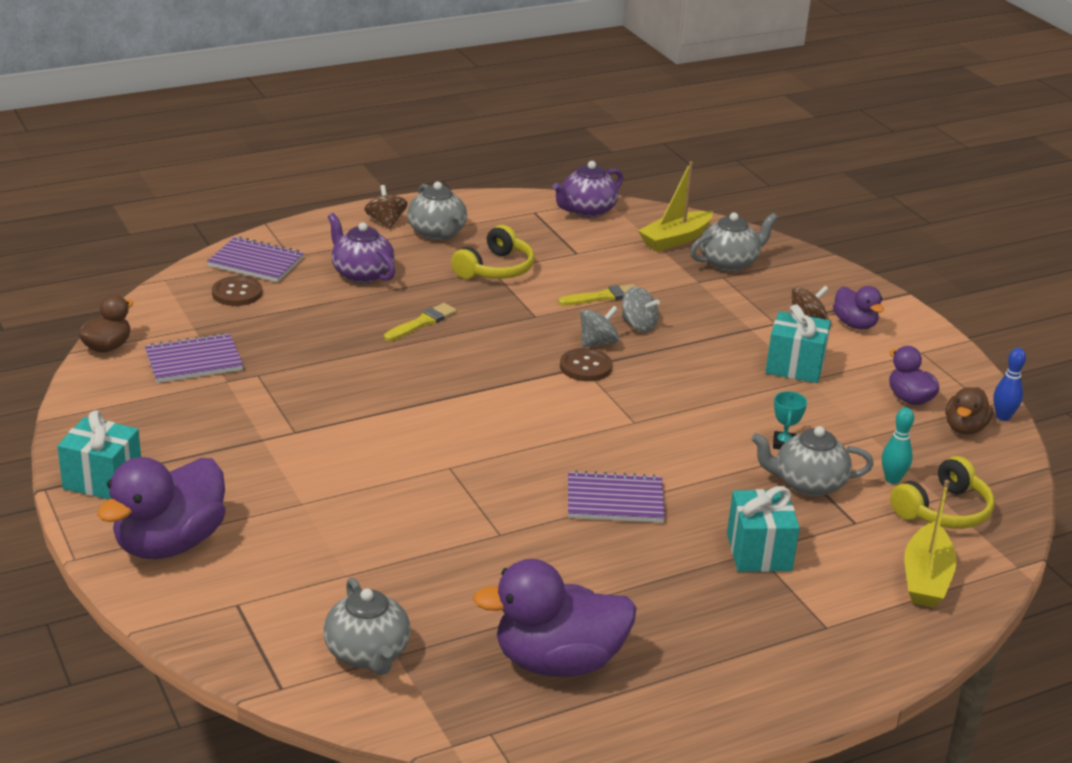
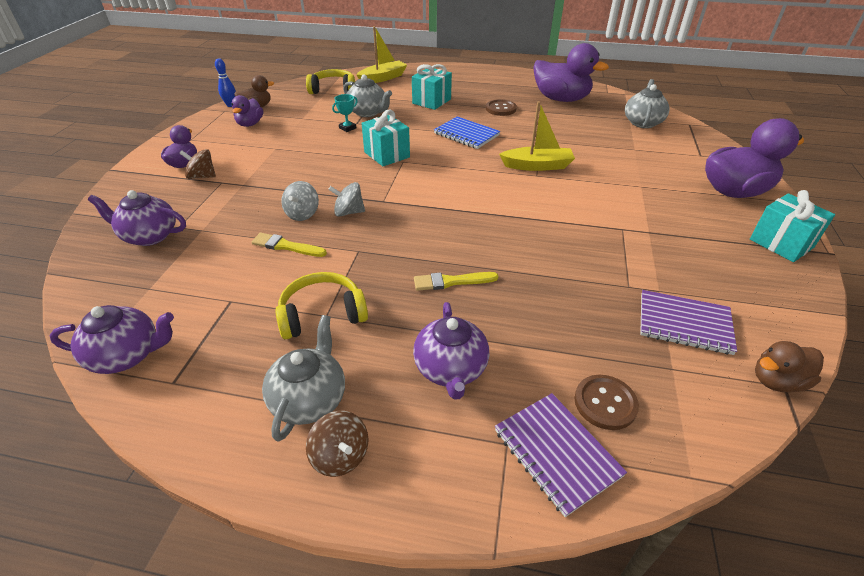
camera: 140 degrees left, 10 degrees up
(386, 222) = (340, 456): brown spinning top -> brown spinning top turned 60 degrees counterclockwise
(585, 367) = (382, 200): brown button -> brown button (501, 109)
(615, 500) = (466, 134): purple notebook -> blue notebook
(638, 325) = (302, 214): grey spinning top -> grey spinning top turned 150 degrees counterclockwise
(675, 239) = (135, 277): yellow boat -> yellow boat (537, 166)
(729, 263) = (149, 236): grey teapot -> purple teapot
(795, 366) = (267, 156): turquoise gift -> turquoise gift (387, 155)
(892, 479) = (329, 103): turquoise bowling pin -> none

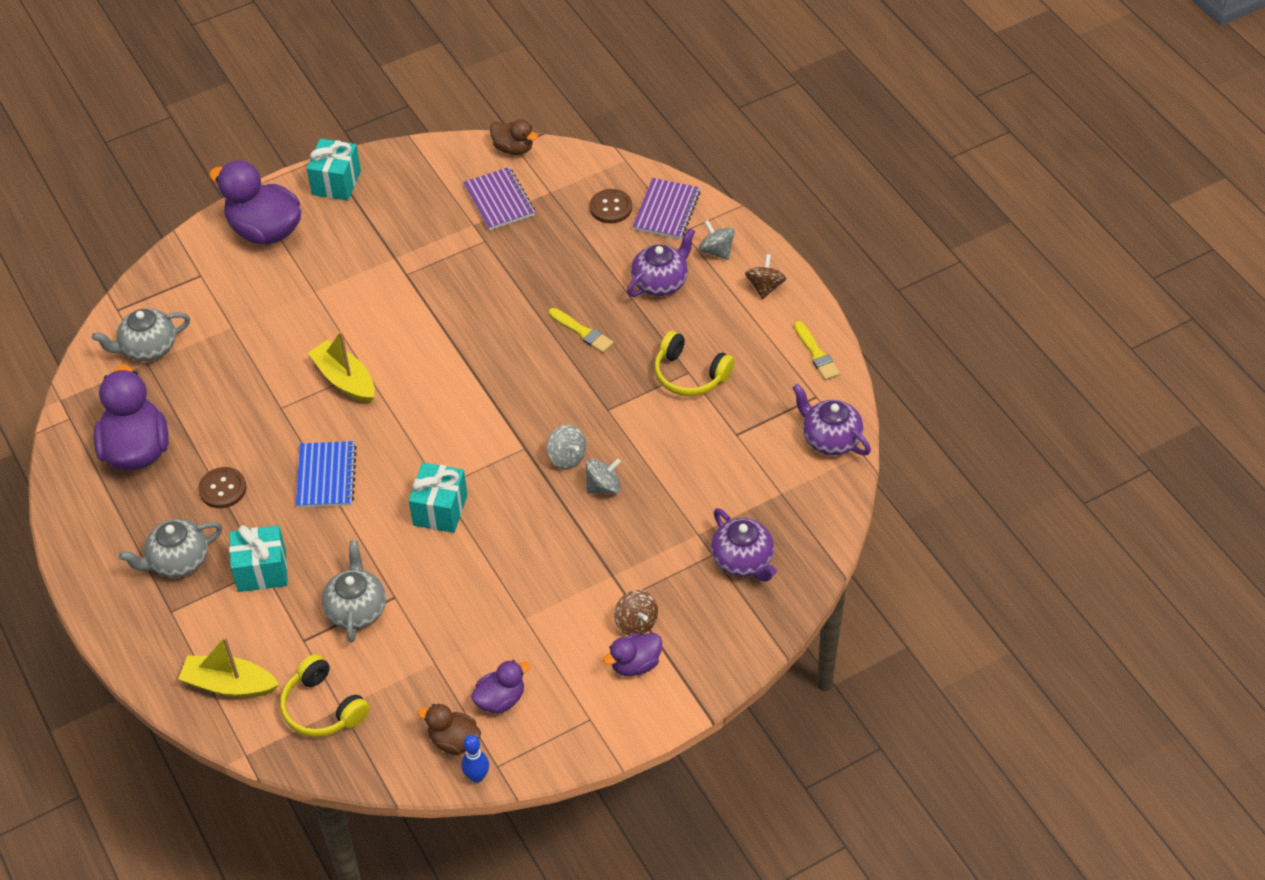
camera: 130 degrees left, 10 degrees up
(286, 246) = (652, 458): yellow brush -> yellow brush (816, 354)
(309, 399) = (751, 326): grey teapot -> grey teapot (178, 561)
(347, 128) = (416, 594): turquoise trophy -> none
(443, 452) = (716, 251): none -> grey spinning top

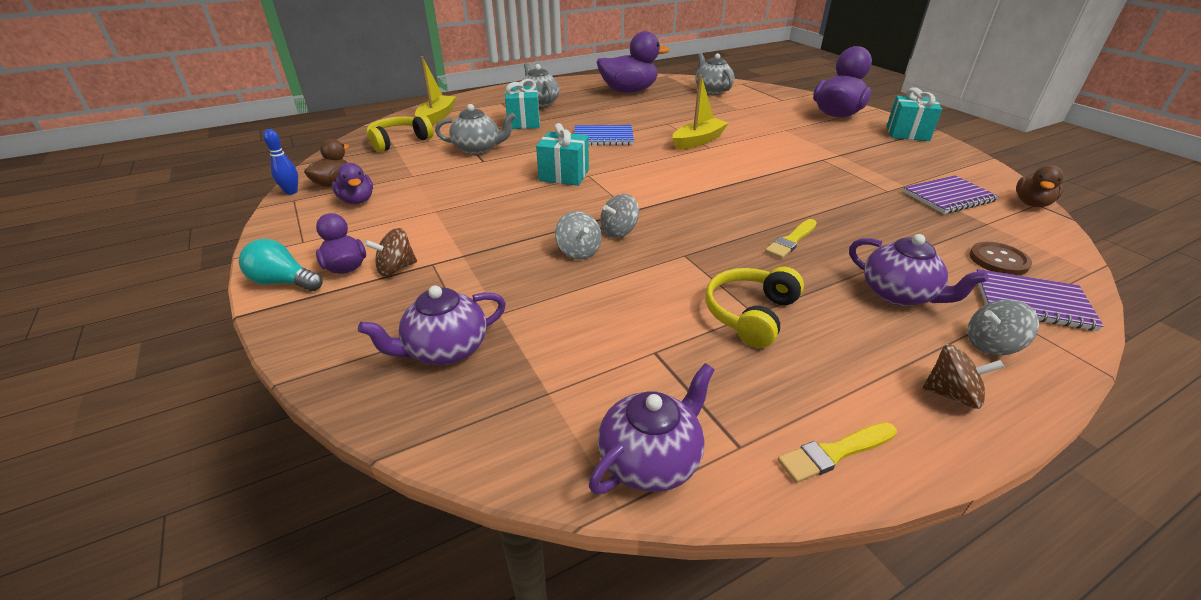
camera: 90 degrees right, 15 degrees down
(222, 489) = (595, 111): brown button -> none
(661, 705) = (283, 282): none -> turquoise light bulb
(716, 251) = (991, 345): grey spinning top -> grey spinning top turned 150 degrees counterclockwise

